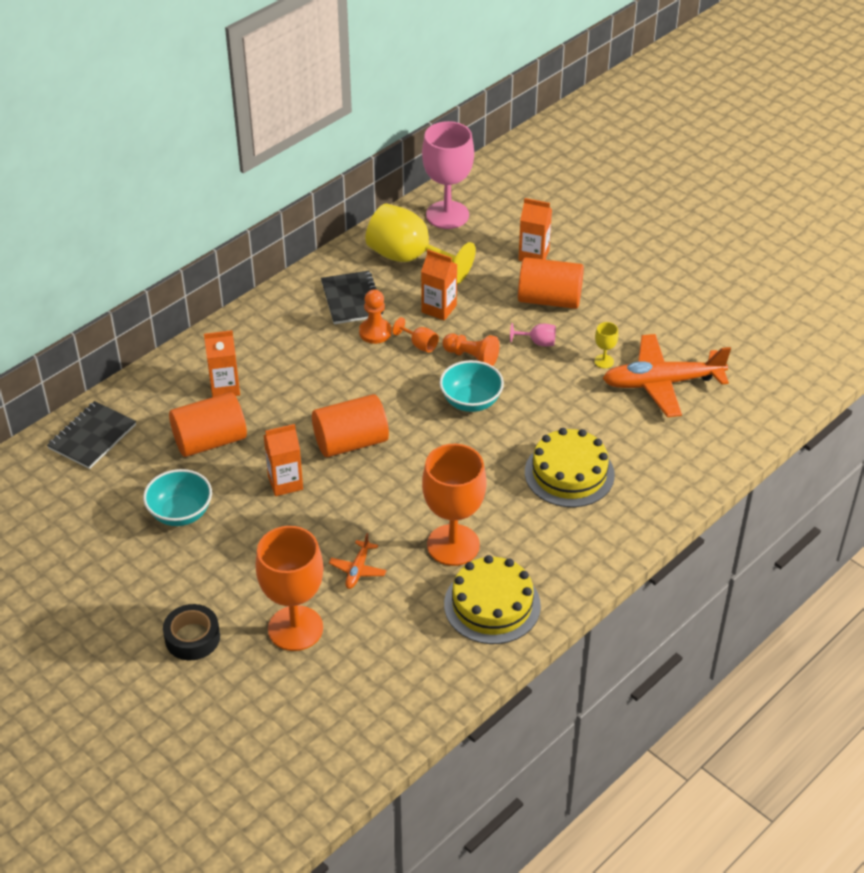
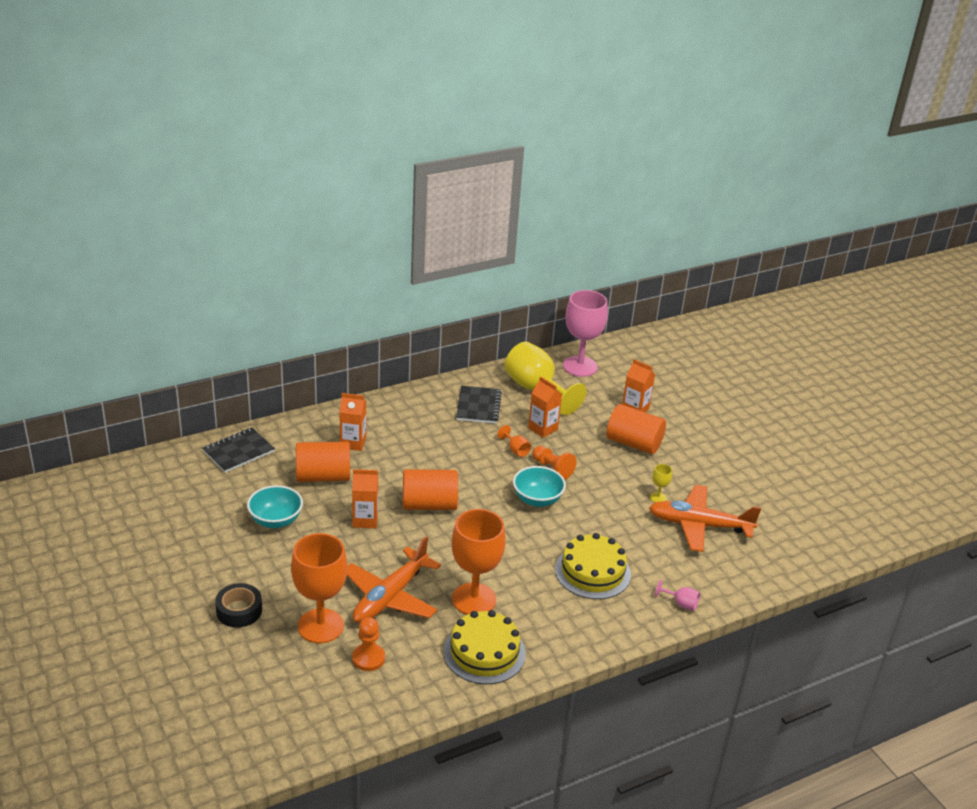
camera: 15 degrees right, 10 degrees down
(358, 569) = (390, 597): orange plane -> orange plane, size x2.23
(375, 332) = (485, 433): orange pawn -> orange pawn (368, 658)
(538, 342) = (610, 471): pink goblet -> pink goblet (681, 603)

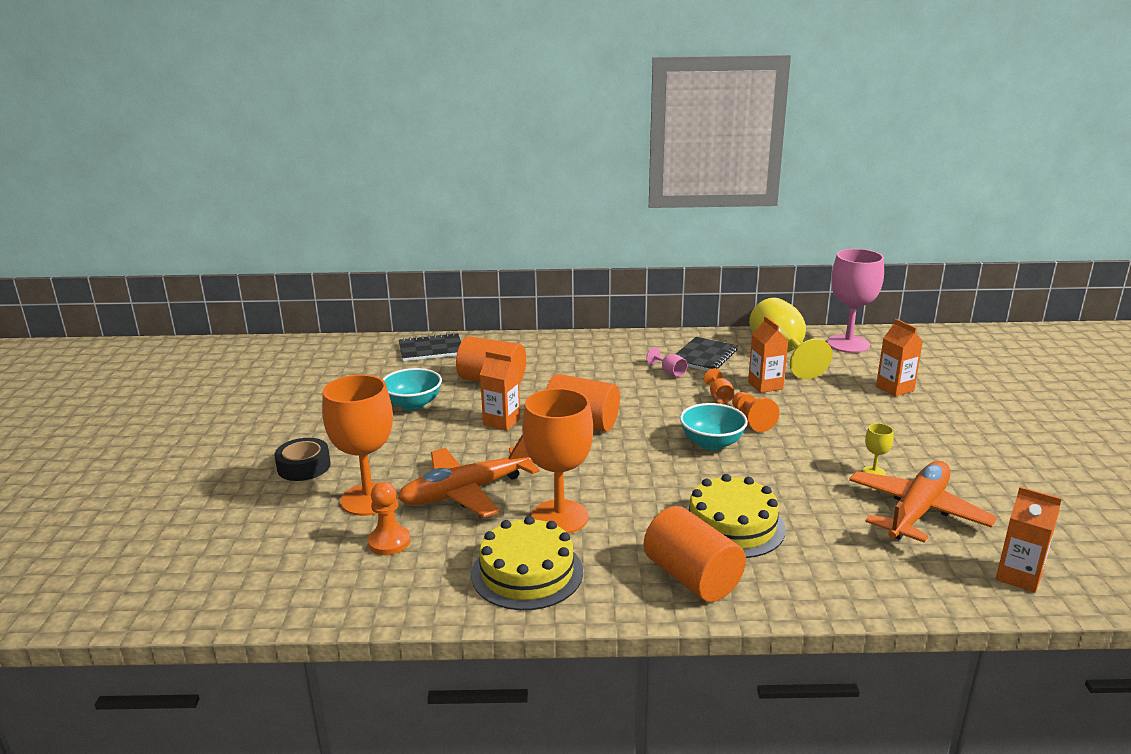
camera: 30 degrees right, 10 degrees down
(353, 443) = (546, 362): orange carton -> orange carton (1018, 576)
(633, 443) = (873, 417): orange cylinder -> orange cylinder (692, 577)
(681, 603) = (837, 590): pink goblet -> pink goblet (670, 372)
(699, 525) = (917, 511): orange plane -> orange plane turned 90 degrees clockwise

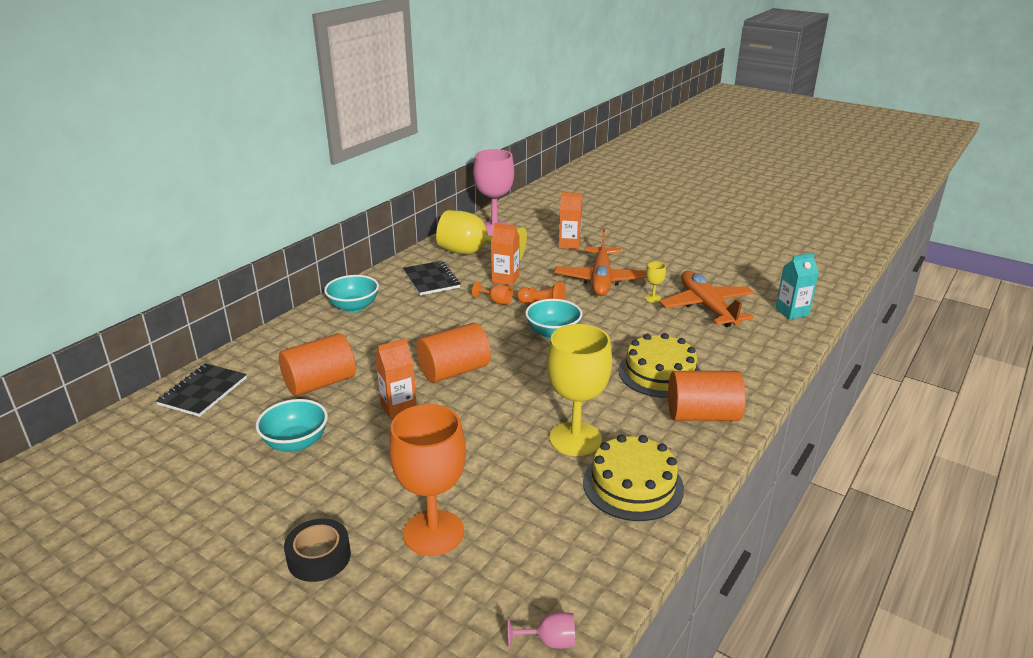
camera: 55 degrees left, 5 degrees up
(389, 542) = (517, 544): orange pawn -> none
(466, 492) = (487, 470): orange plane -> orange plane (601, 280)
(559, 517) = (575, 439): orange goblet -> yellow goblet
(610, 347) = (354, 307): none -> turquoise bowl
(670, 372) = (433, 302): pink goblet -> pink goblet (550, 641)
(1018, 576) = (792, 312): orange carton -> turquoise carton

